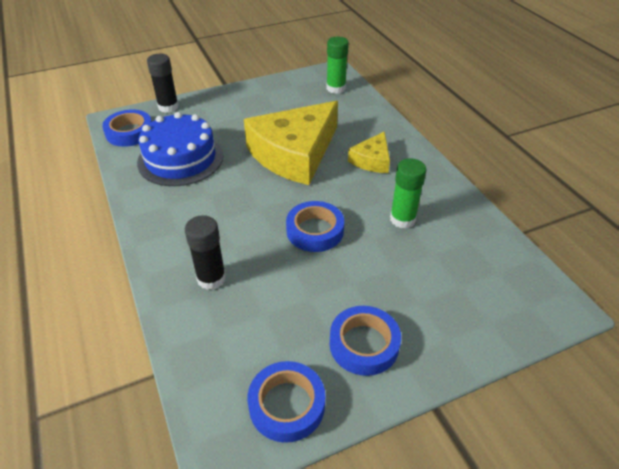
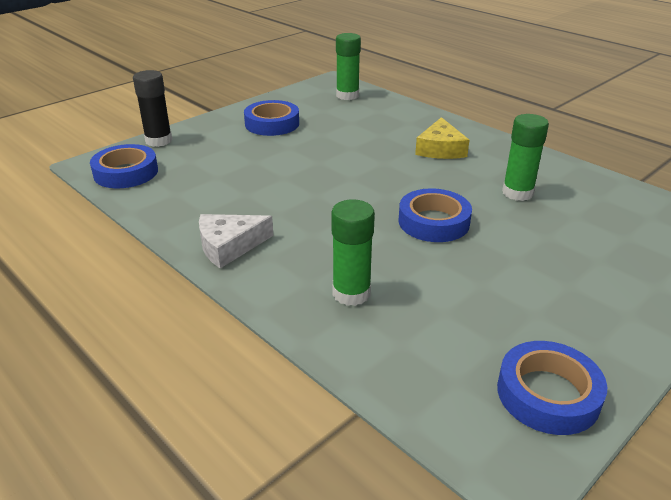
camera: 20 degrees left, 10 degrees down
(157, 215) = (229, 246): none -> white cheese
(180, 159) = (215, 186): blue cake -> none
(211, 278) = (351, 293): black glue stick -> green glue stick
(294, 153) = (350, 158): yellow cheese -> none
(364, 344) = (579, 312): blue tape -> blue tape (272, 124)

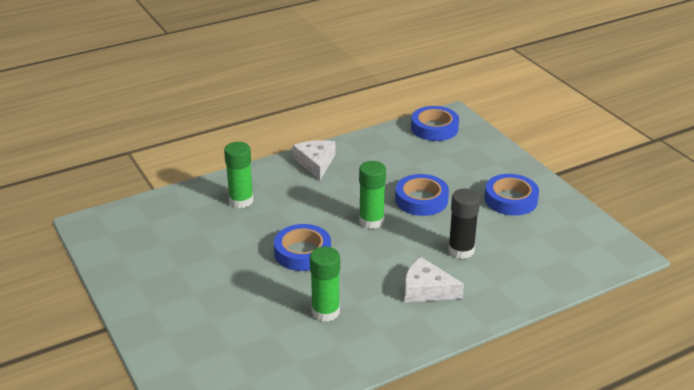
camera: 105 degrees right, 0 degrees up
(158, 140) = (488, 142): black glue stick -> black glue stick (461, 250)
(347, 95) = (579, 256): green glue stick -> green glue stick (371, 221)
(440, 149) = (426, 289): yellow cheese -> white cheese
(548, 394) = (118, 249): blue tape -> blue tape (421, 200)

